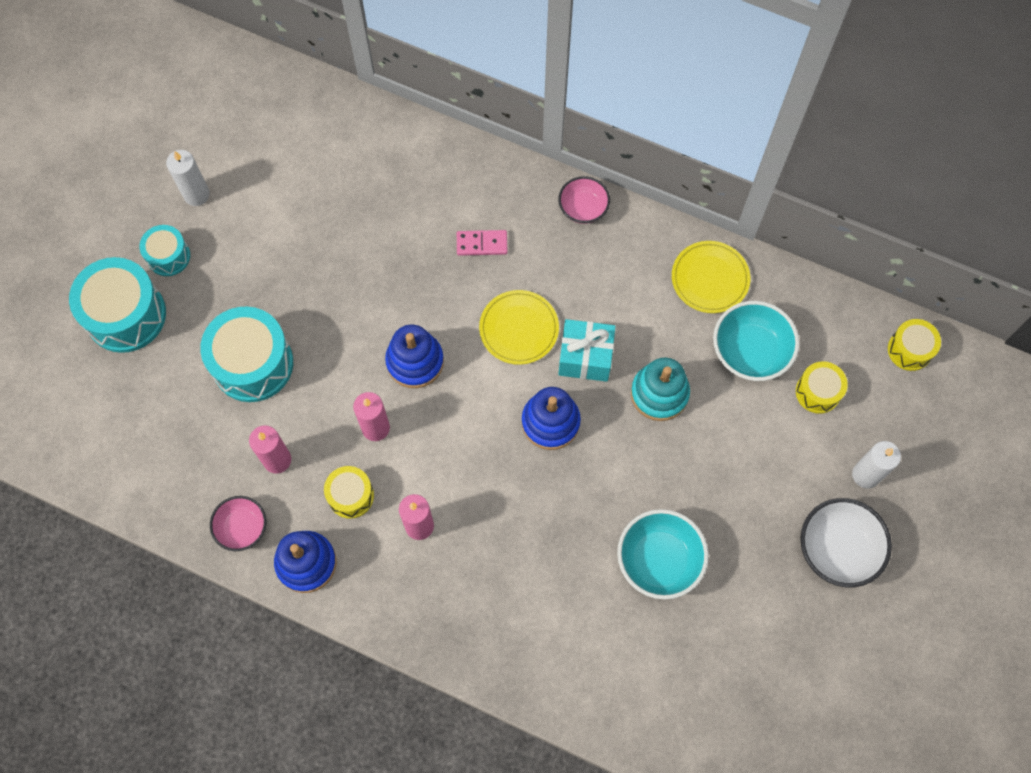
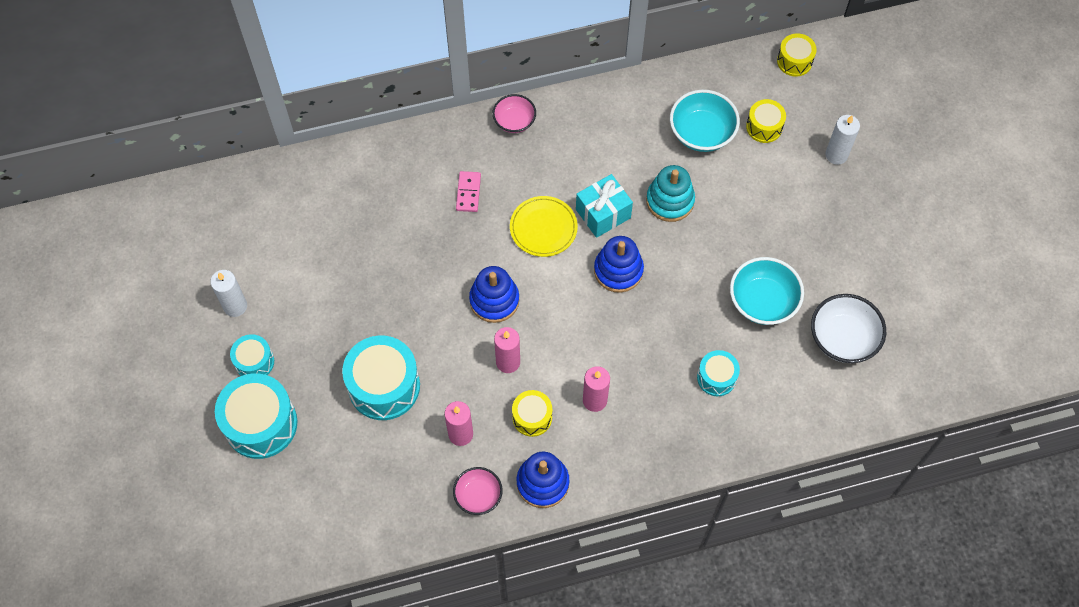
camera: 40 degrees left, 5 degrees down
(482, 244) = (468, 192): pink domino -> pink domino turned 45 degrees counterclockwise
(548, 597) = (716, 377): none -> turquoise drum
(710, 278) = (636, 106): yellow plate -> none
(837, 549) = (860, 211): white bowl -> white bowl (843, 338)

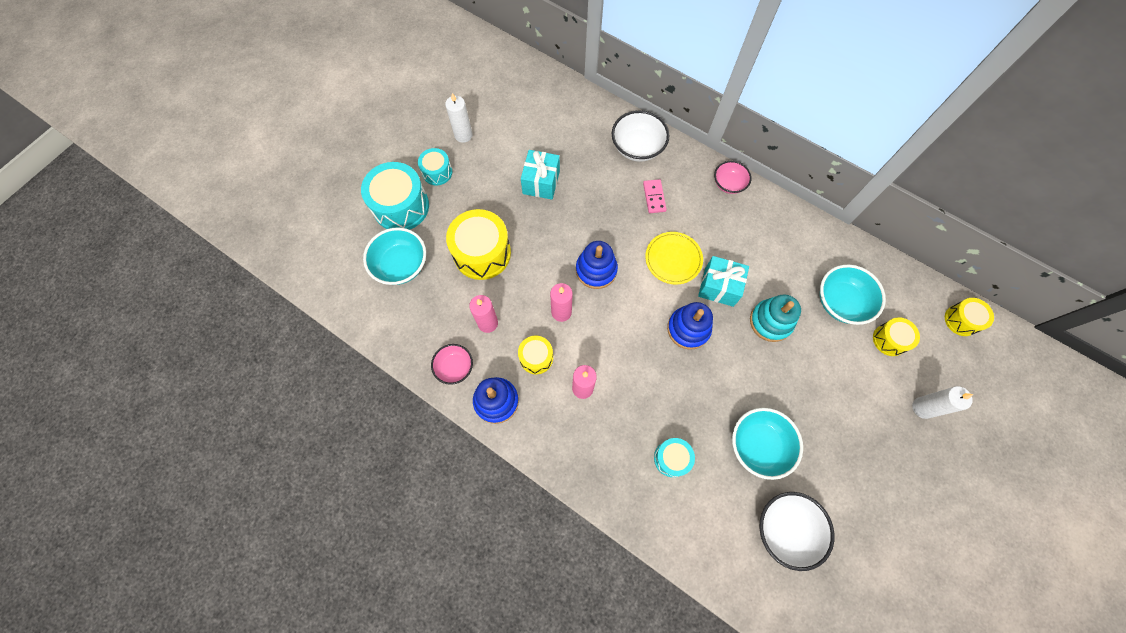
camera: 50 degrees right, 5 degrees up
(327, 469) = (401, 265): none -> turquoise bowl
(359, 276) = (541, 182): none -> turquoise gift
(384, 386) = (482, 253): turquoise drum -> yellow drum
(404, 164) = (637, 147): none -> white bowl
(468, 192) = (654, 197): pink domino -> pink domino turned 60 degrees counterclockwise

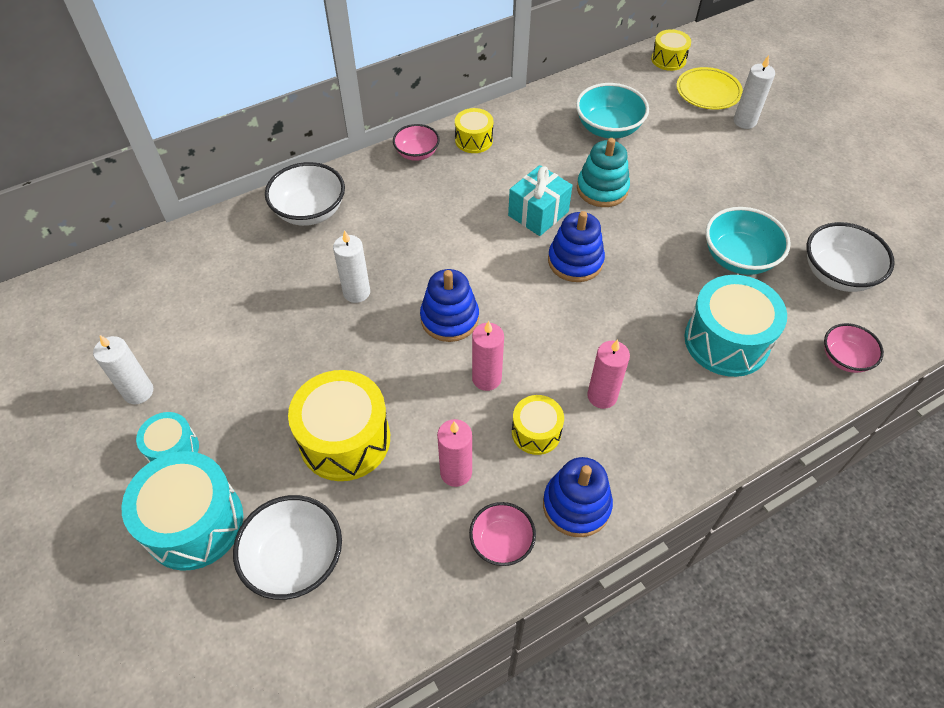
camera: 65 degrees left, 15 degrees down
(401, 265) = (295, 559): turquoise bowl -> white bowl
(541, 182) = (285, 328): turquoise gift -> none
(587, 207) = (356, 292): none -> white candle
(654, 197) = (388, 223): pink domino -> none
(671, 458) = (726, 341): turquoise drum -> turquoise drum, size x1.82
(673, 259) = (480, 239): yellow plate -> yellow plate (708, 91)
(701, 552) = (845, 358): none -> pink bowl
(889, 340) = (665, 113): yellow drum -> yellow drum (474, 140)

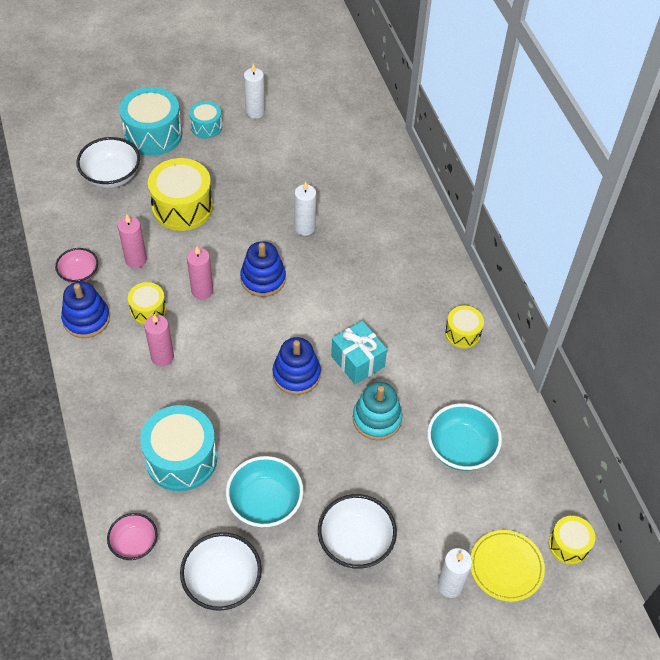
camera: 100 degrees right, 0 degrees up
(310, 211) = (396, 209): white bowl -> white bowl (355, 542)
(417, 153) = (452, 288): pink bowl -> none

